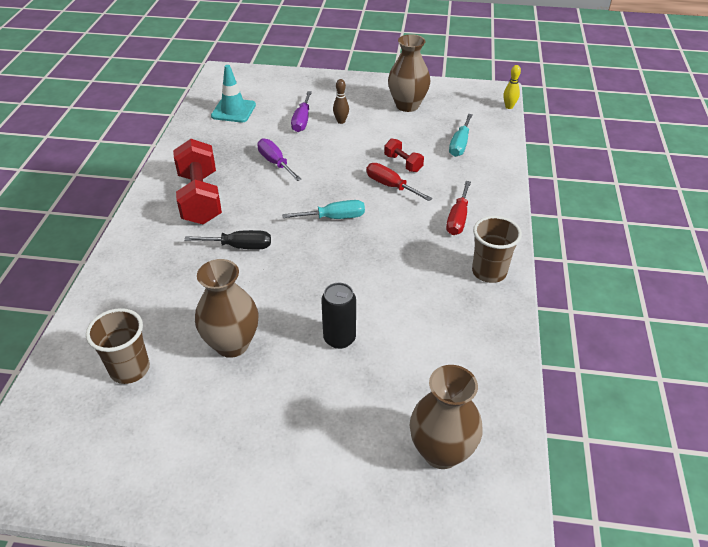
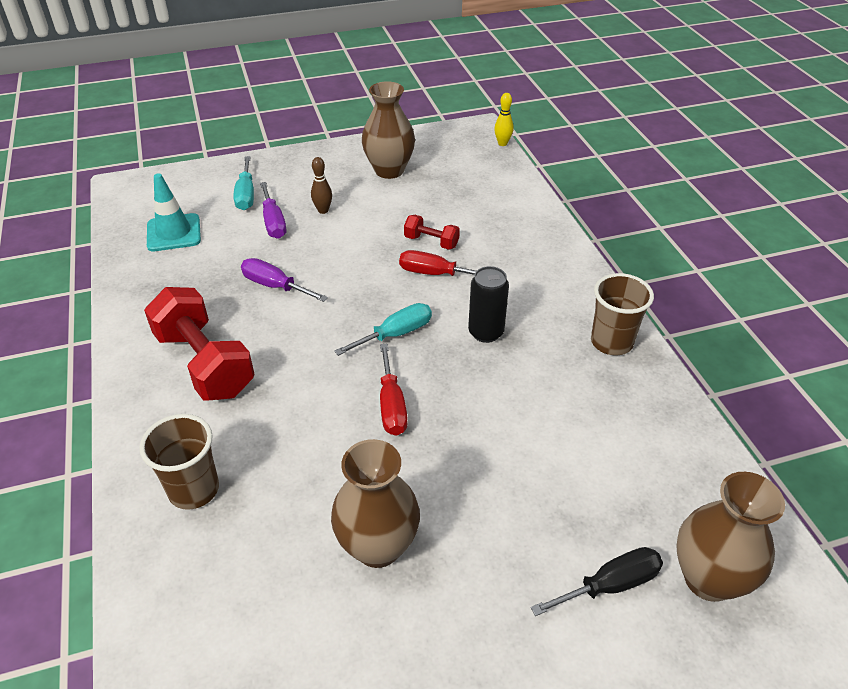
camera: 25 degrees left, 0 degrees up
(130, 369) = (262, 640): brown cup -> brown cup (194, 490)
(240, 246) = (301, 411): black screwdriver -> black screwdriver (610, 585)
(339, 338) = (504, 486): black can -> black can (486, 332)
(458, 219) = (536, 290): red screwdriver -> red screwdriver (391, 405)
(459, 144) = (479, 201): turquoise screwdriver -> turquoise screwdriver (246, 195)

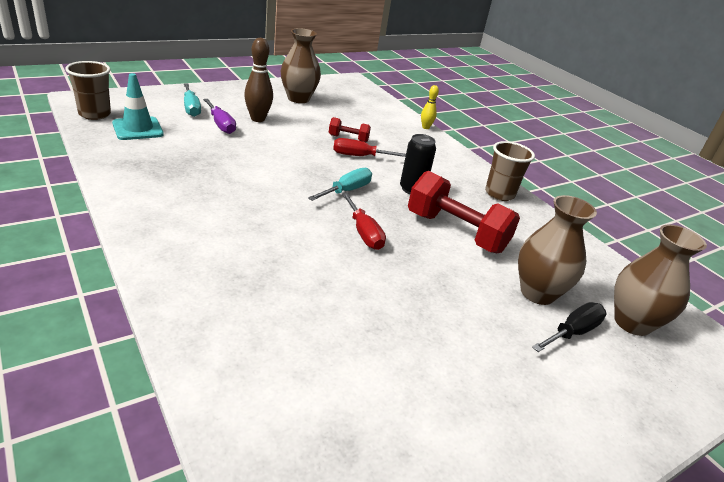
camera: 20 degrees left, 10 degrees down
(194, 490) = (223, 295): brown cup -> brown cup (95, 114)
(205, 363) = (198, 210): red dumbbell -> red dumbbell (456, 232)
(275, 286) = (238, 162): purple screwdriver -> none
(323, 210) = (258, 119): brown bowling pin -> brown bowling pin, size x1.70
(378, 546) = (395, 322): brown vase -> brown vase (537, 293)
(502, 143) = (372, 88): yellow bowling pin -> yellow bowling pin (425, 127)

